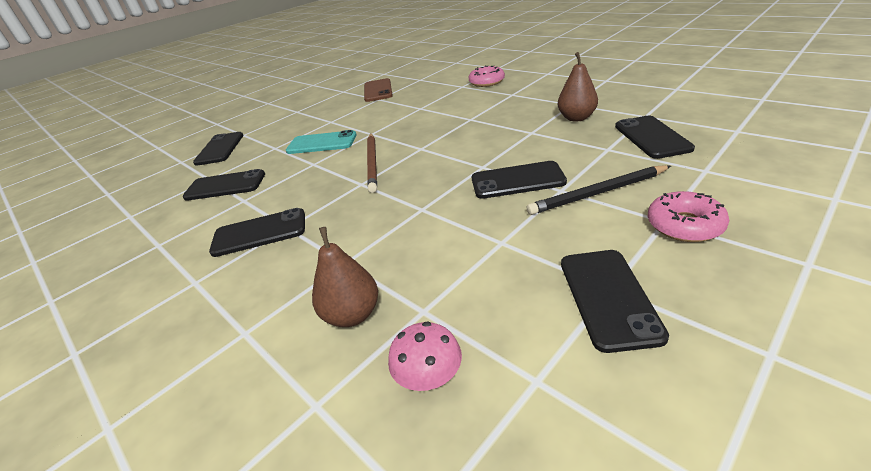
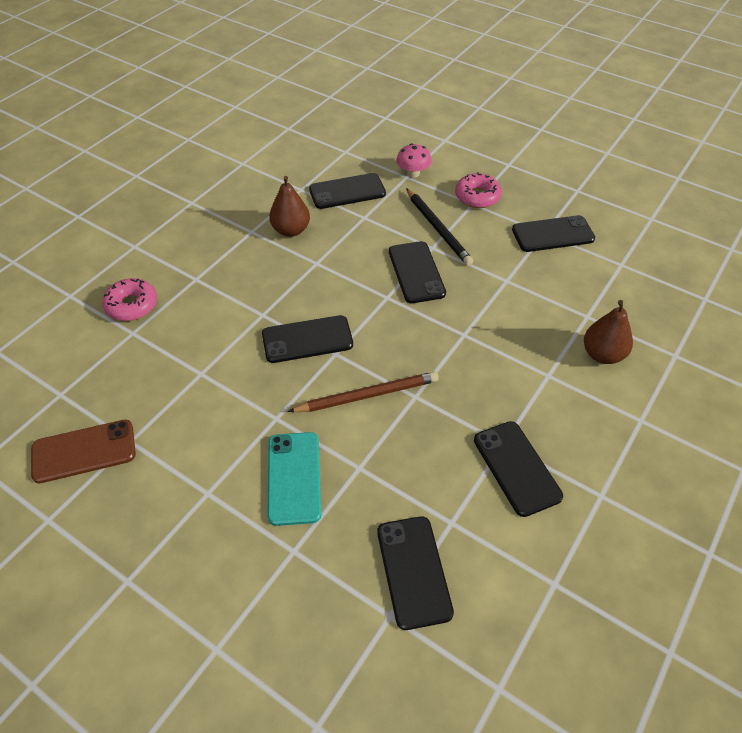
camera: 105 degrees left, 15 degrees up
(220, 149) = (275, 665): black phone -> black phone (307, 339)
(429, 377) = (636, 306): pink mushroom -> pink mushroom (413, 173)

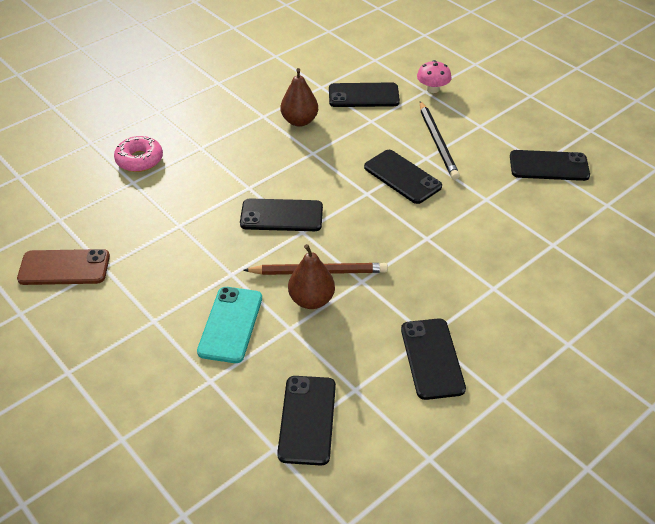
camera: 15 degrees right, 5 degrees down
(416, 272) = (402, 177): black phone -> black phone turned 45 degrees counterclockwise
(477, 197) = (487, 120): pink donut -> none
(602, 354) = (554, 280): brown pear -> brown pear (311, 300)

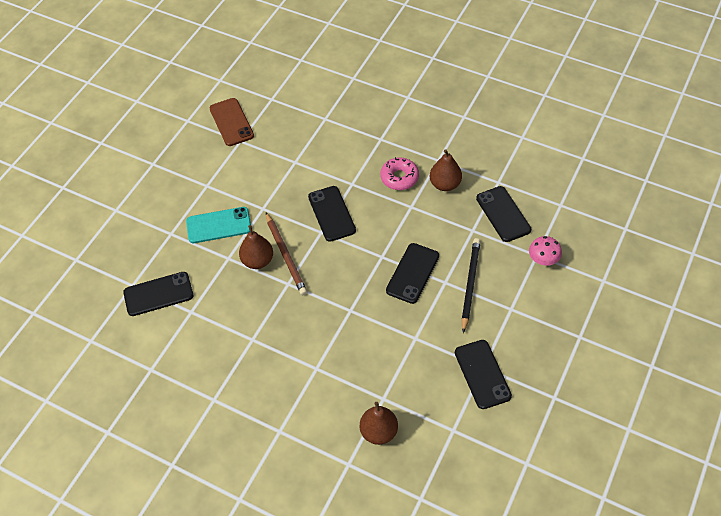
camera: 70 degrees right, 10 degrees up
(139, 160) = (349, 111): pink donut -> pink donut (399, 177)
(432, 358) = (232, 347): black phone -> none
(437, 142) = (470, 284): black pencil -> black pencil turned 135 degrees clockwise
(594, 259) = (378, 432): none -> brown pear

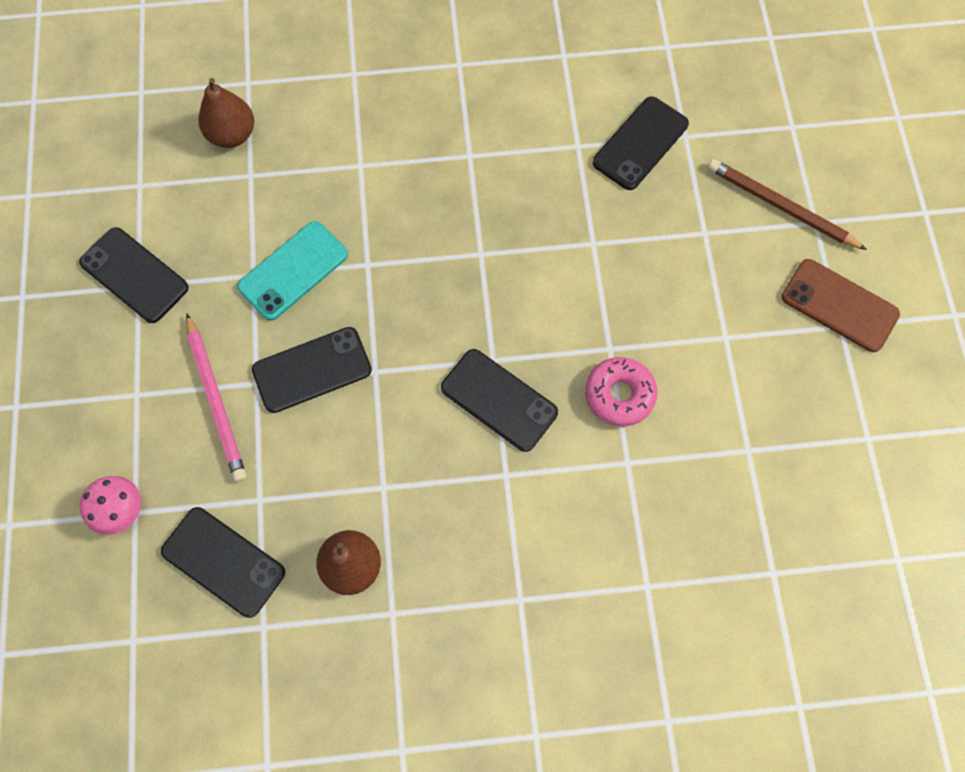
camera: 145 degrees right, 15 degrees up
(219, 225) = (649, 283): turquoise phone -> turquoise phone (293, 271)
(231, 122) = (794, 479): brown phone -> brown phone (839, 306)
(257, 261) = (549, 262): brown pear -> none
(286, 255) = (515, 293): brown pencil -> brown pencil (781, 207)
(399, 177) = (436, 534): pink donut -> pink donut (619, 394)
(412, 273) = (312, 370): black phone -> black phone turned 75 degrees clockwise
(470, 284) = (216, 400): black pencil -> pink pencil

